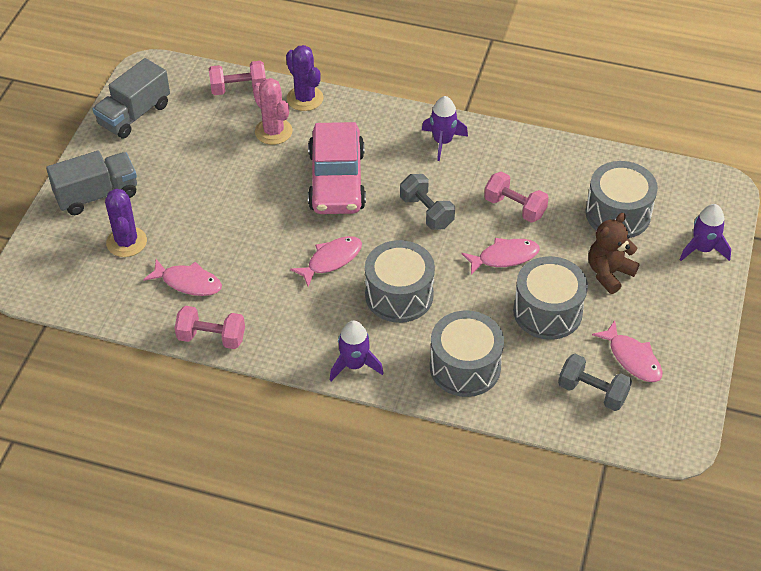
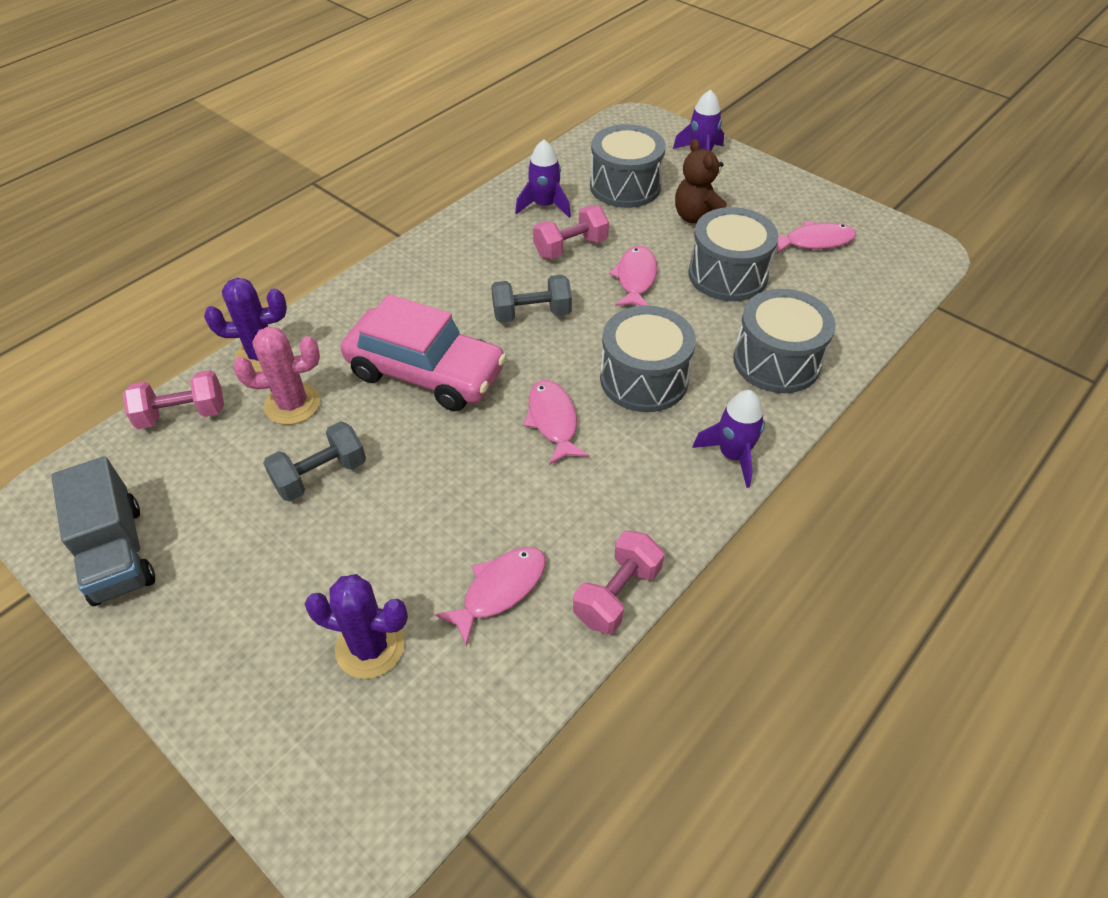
camera: 65 degrees left, 0 degrees up
(97, 195) = (242, 659): grey truck -> none
(238, 89) = (182, 414): pink dumbbell -> pink dumbbell turned 60 degrees clockwise
(442, 142) = (434, 266): purple rocket -> purple rocket (544, 206)
(592, 392) = (847, 281): grey dumbbell -> grey dumbbell (320, 475)

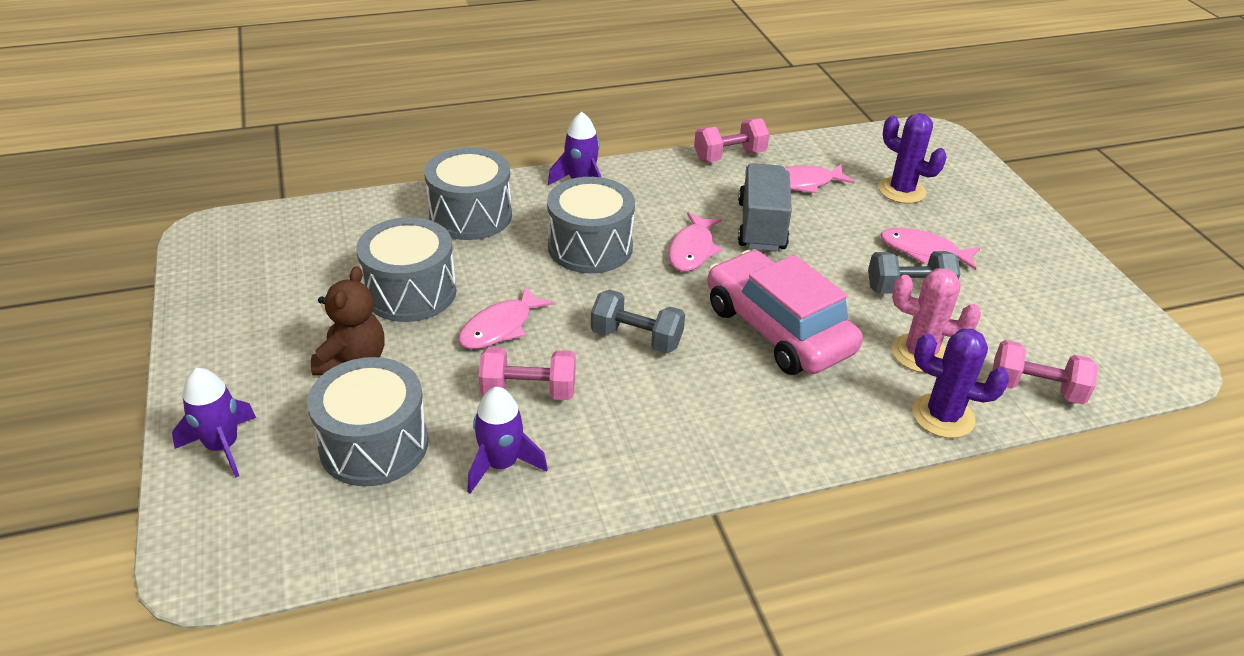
camera: 150 degrees left, 10 degrees down
(117, 552) = (1089, 302): grey truck -> grey truck (761, 226)
(814, 241) = (285, 284): pink fish -> pink fish (923, 251)

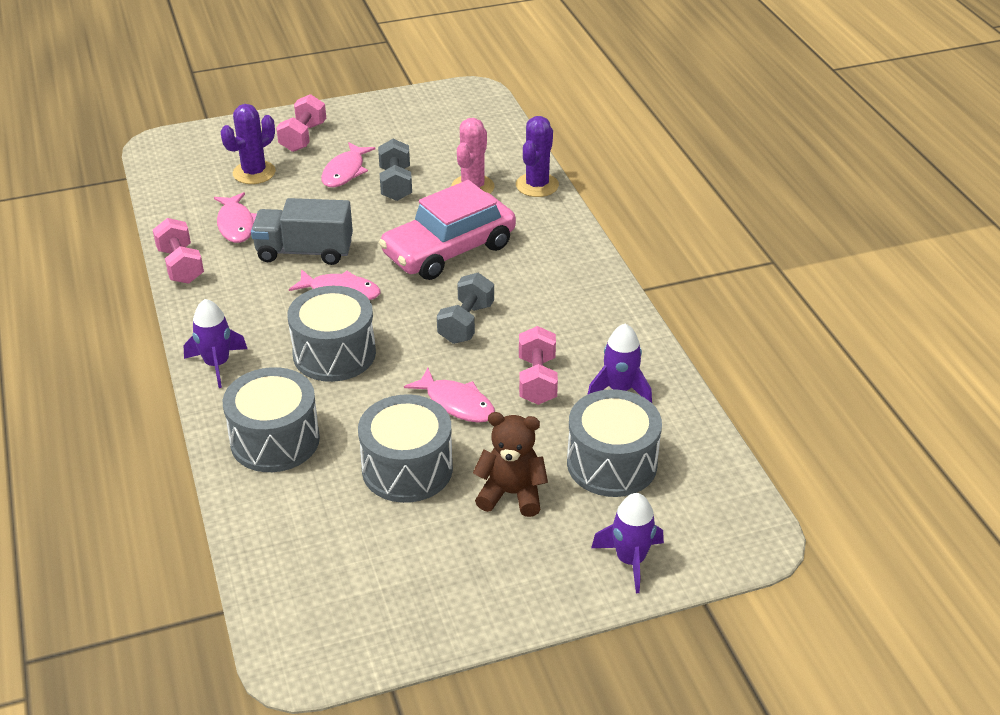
camera: 90 degrees left, 0 degrees up
(1035, 389) = (505, 145): pink dumbbell -> pink dumbbell (303, 137)

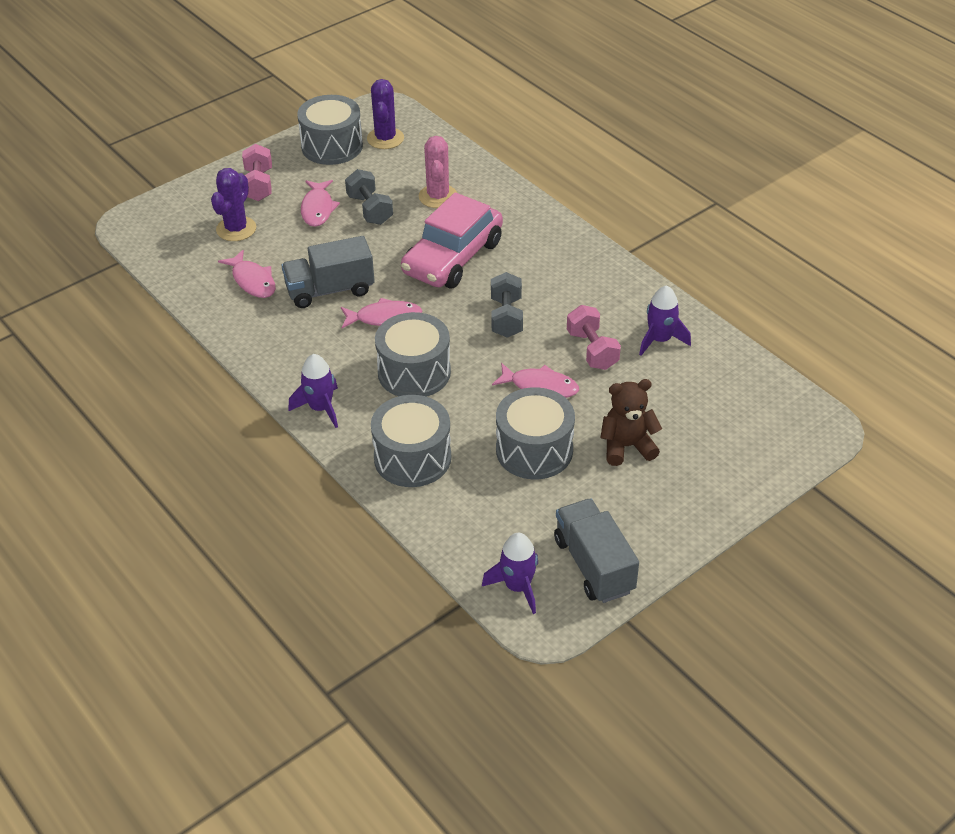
camera: 20 degrees left, 5 degrees up
(181, 266) = (228, 330): pink dumbbell -> none
(392, 614) = (594, 565): none -> grey truck
(537, 185) = (491, 182): purple cactus -> purple cactus (385, 138)
(612, 463) = (688, 401): grey drum -> grey drum (332, 146)
(630, 560) = (744, 471): purple rocket -> purple rocket (517, 587)

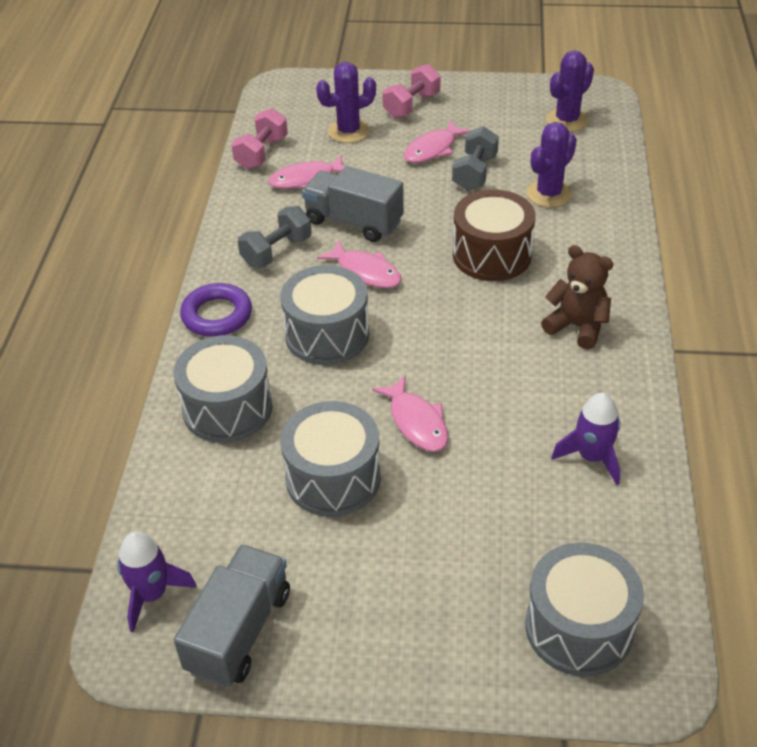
camera: 45 degrees right, 0 degrees up
(252, 281) = (306, 179): pink fish -> pink fish turned 60 degrees clockwise
(320, 408) = (217, 315): purple rocket -> purple ring
(332, 146) = (512, 104): grey drum -> grey drum (579, 627)
(438, 196) = (549, 194): pink cactus -> purple cactus
(453, 258) = (492, 255): pink car -> brown drum
(506, 317) = (469, 338): grey dumbbell -> grey dumbbell (276, 252)
(592, 350) = (510, 421): pink dumbbell -> pink dumbbell (261, 153)
(627, 446) = (421, 539): brown teddy bear -> brown teddy bear (577, 327)

